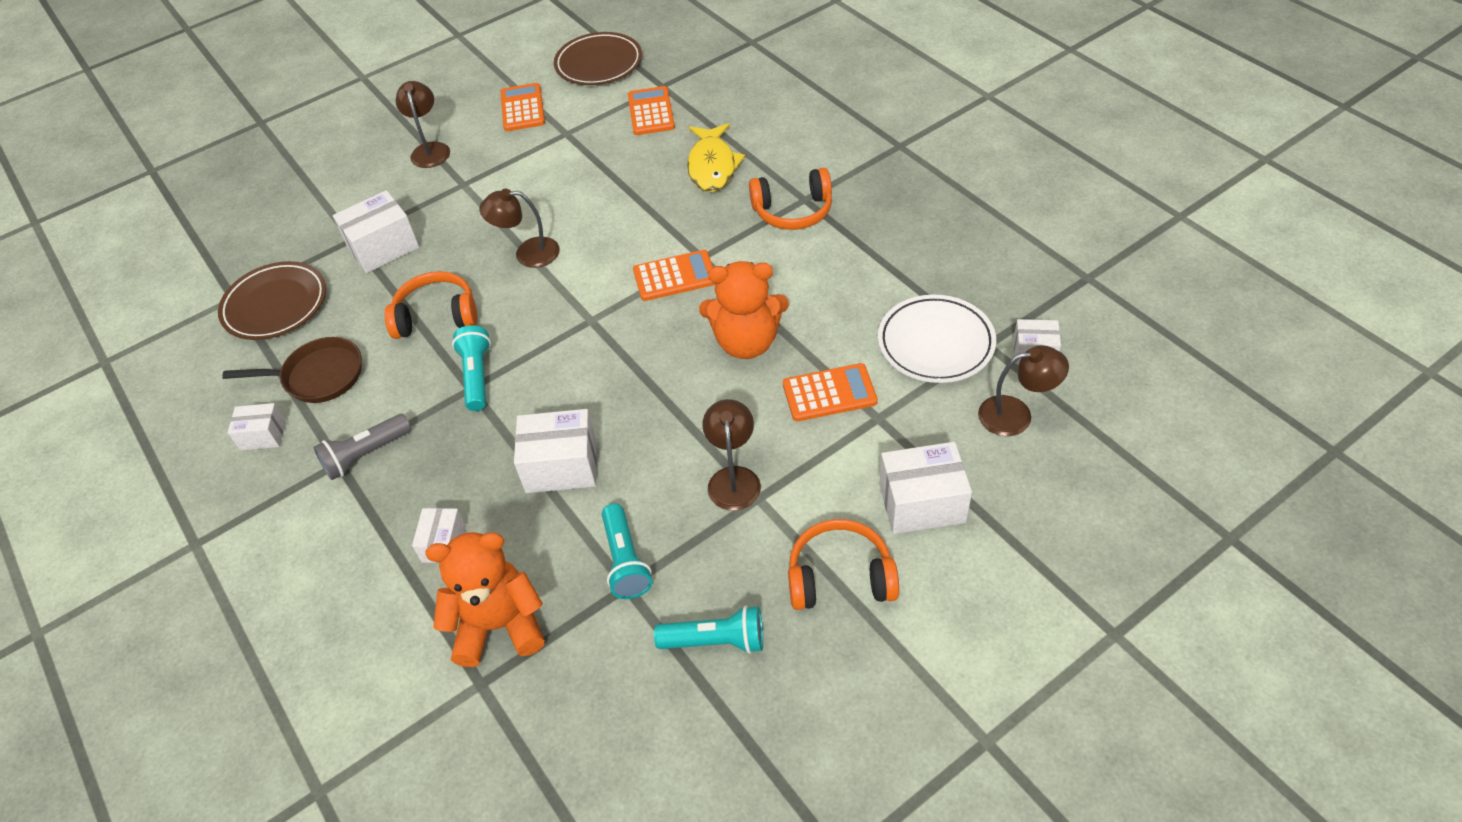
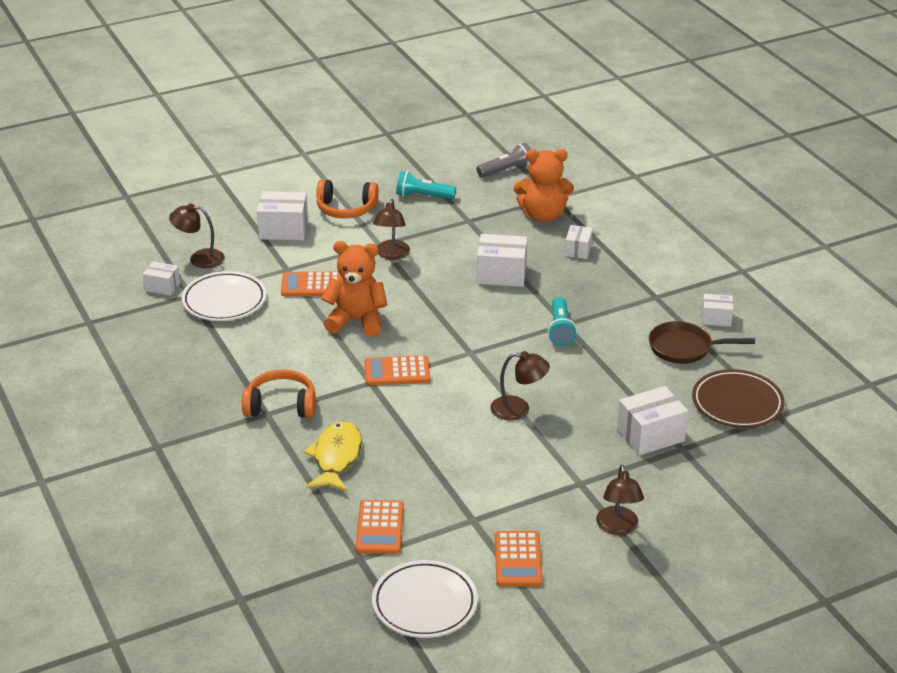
camera: 175 degrees left, 15 degrees down
(365, 455) = (637, 298): grey flashlight -> grey flashlight (506, 170)
(436, 316) = (595, 374): orange headphones -> none
(599, 64) = (424, 604): brown plate -> white plate
(625, 561) = (466, 229): turquoise flashlight -> none

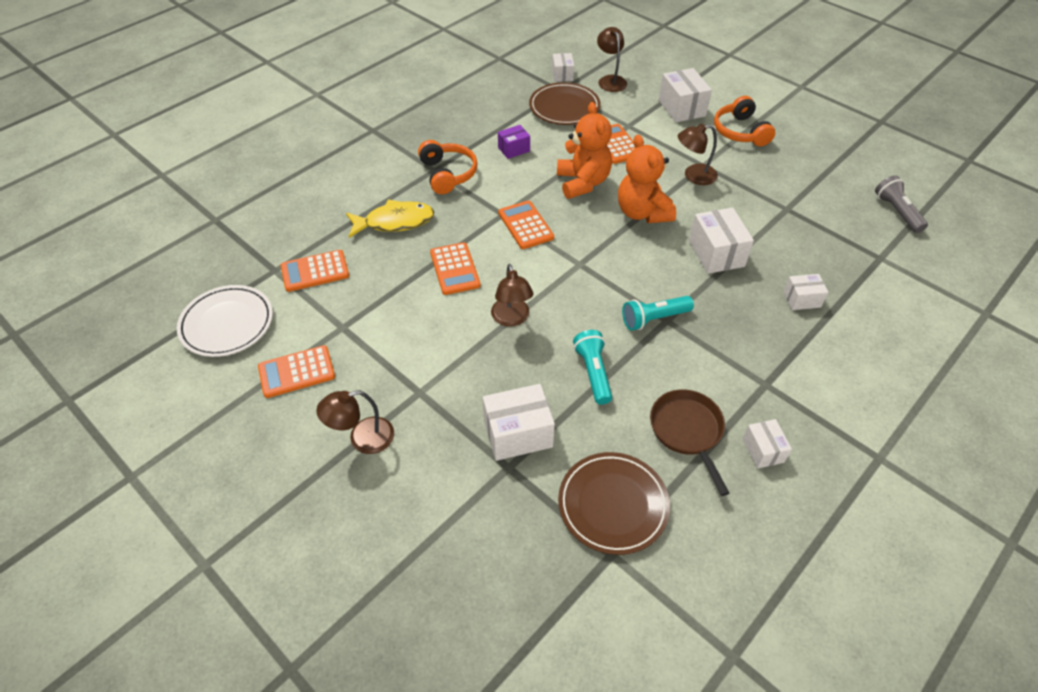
camera: 70 degrees right, 15 degrees up
(224, 301) = (564, 108): white plate -> brown plate
(271, 351) = (514, 149): none -> purple box
(423, 196) = (800, 170): turquoise flashlight -> turquoise flashlight (593, 373)
(432, 430) = (455, 269): none -> orange calculator
(506, 170) = (897, 212): grey flashlight -> grey flashlight turned 150 degrees counterclockwise
(543, 215) = (841, 258): orange teddy bear -> orange teddy bear (642, 213)
(650, 435) = (518, 433): white box -> white box turned 60 degrees counterclockwise

